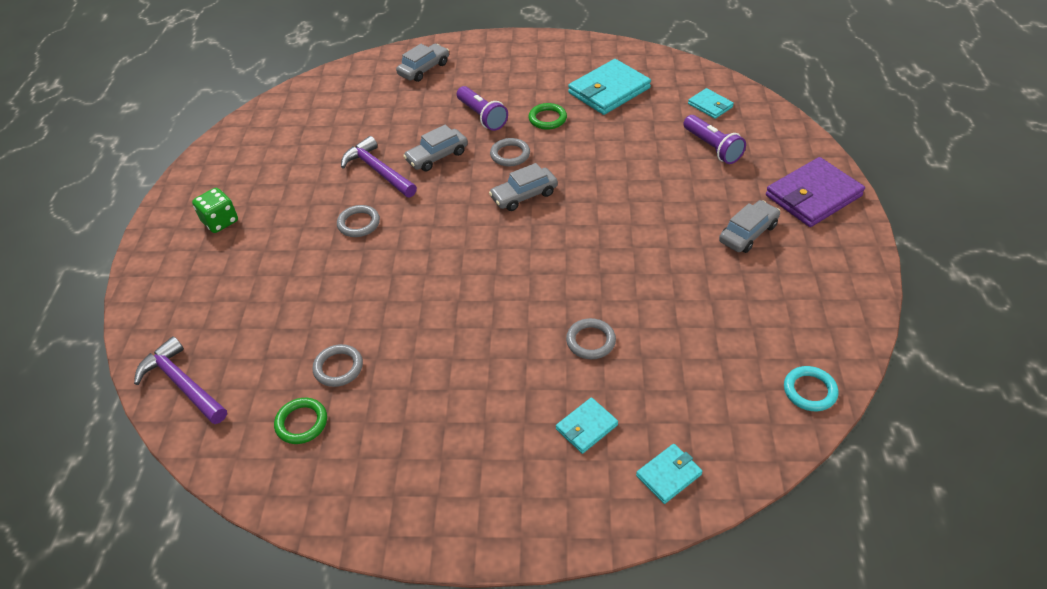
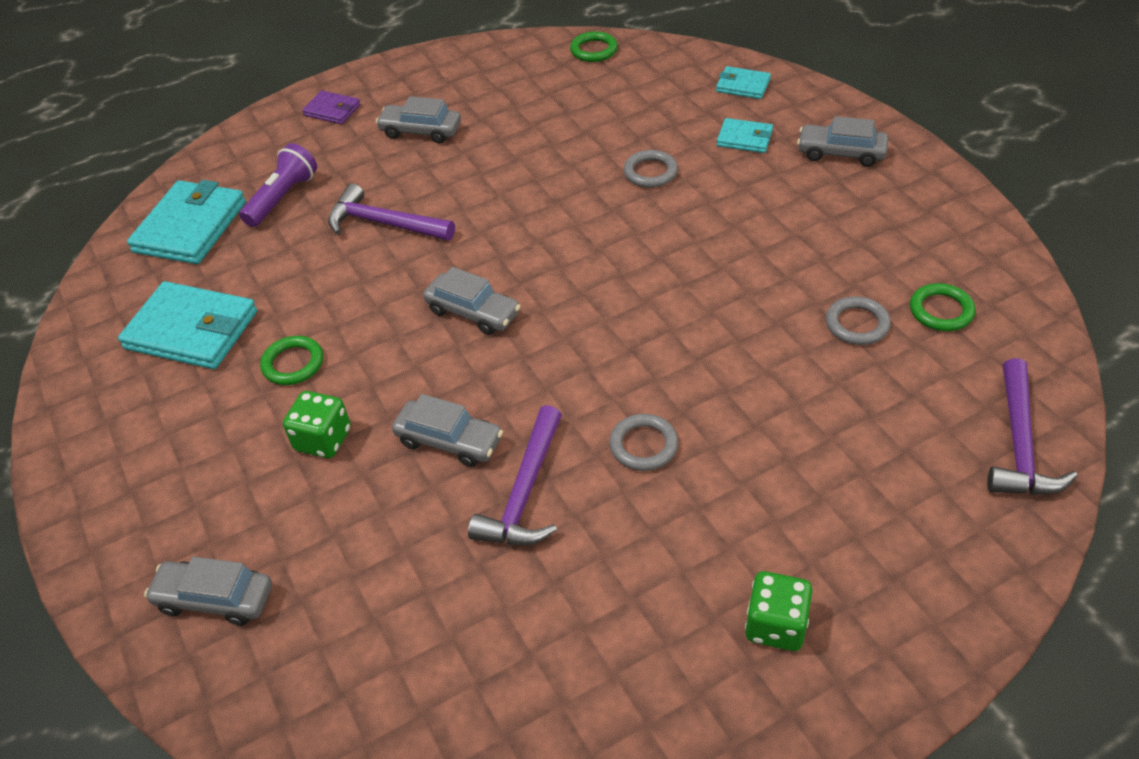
camera: 120 degrees left, 0 degrees up
(482, 116) = (323, 439): purple flashlight -> green dice
(510, 155) = (398, 364): grey ring -> none
(512, 485) = (841, 153): none -> grey car
(645, 184) = (384, 223): none -> purple hammer
(710, 105) = (190, 227): turquoise wallet -> turquoise wallet, size x1.91
(809, 391) = (594, 50): turquoise ring -> green ring
(813, 196) = (332, 110): purple wallet -> purple wallet, size x0.52

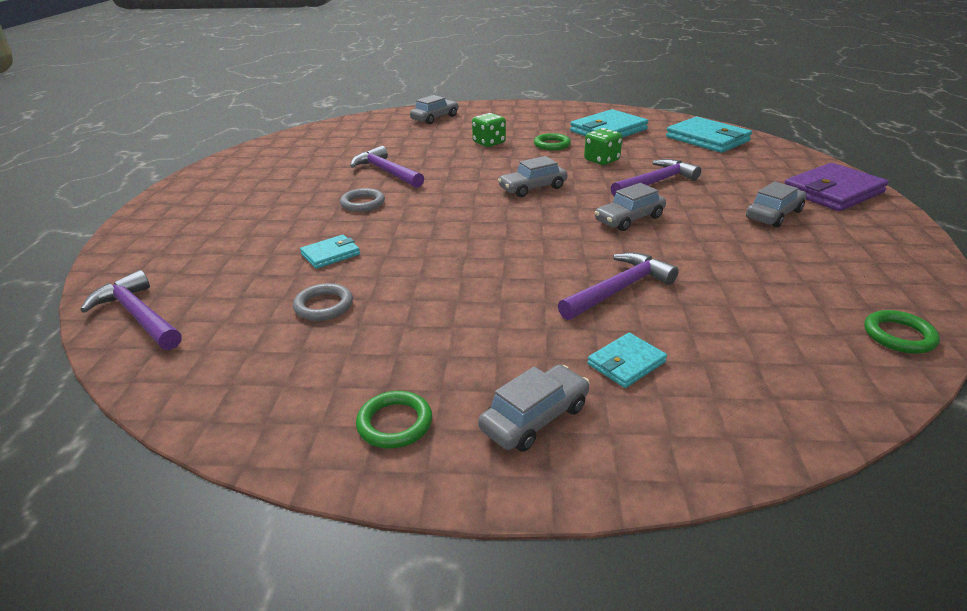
camera: 120 degrees right, 15 degrees down
(283, 197) = (717, 162): purple flashlight -> none
(332, 110) = (833, 192): purple wallet -> purple wallet, size x1.91
(449, 441) = (445, 164): grey car -> grey car (629, 219)
(650, 172) = (618, 289): grey ring -> purple hammer
(743, 85) = (745, 412): turquoise wallet -> turquoise wallet (330, 254)
(775, 625) = (221, 200): green dice -> green dice (601, 160)
(941, 311) = (270, 352): green ring -> green ring (395, 423)

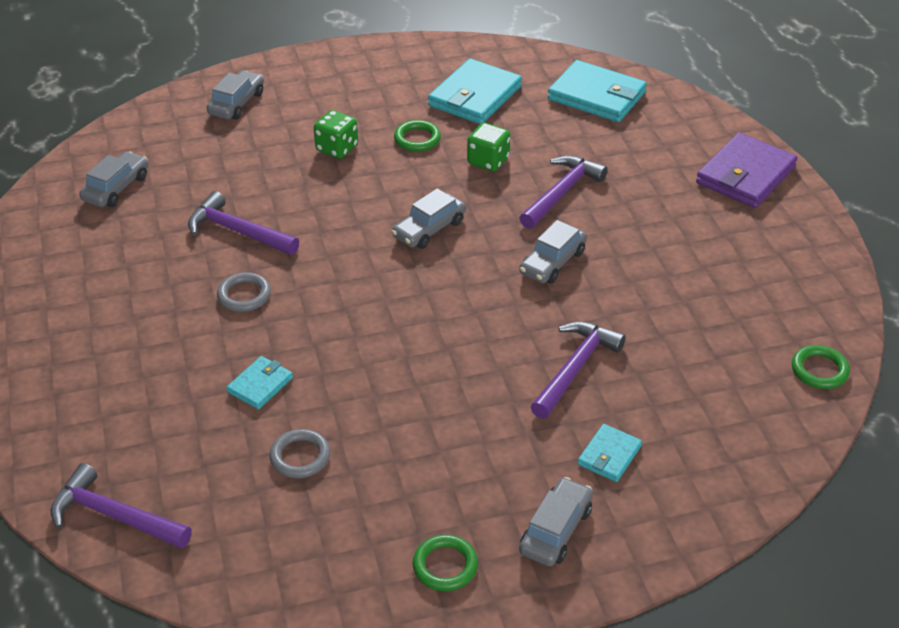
camera: 20 degrees left, 10 degrees up
(774, 215) = (694, 226): grey car -> grey car (116, 188)

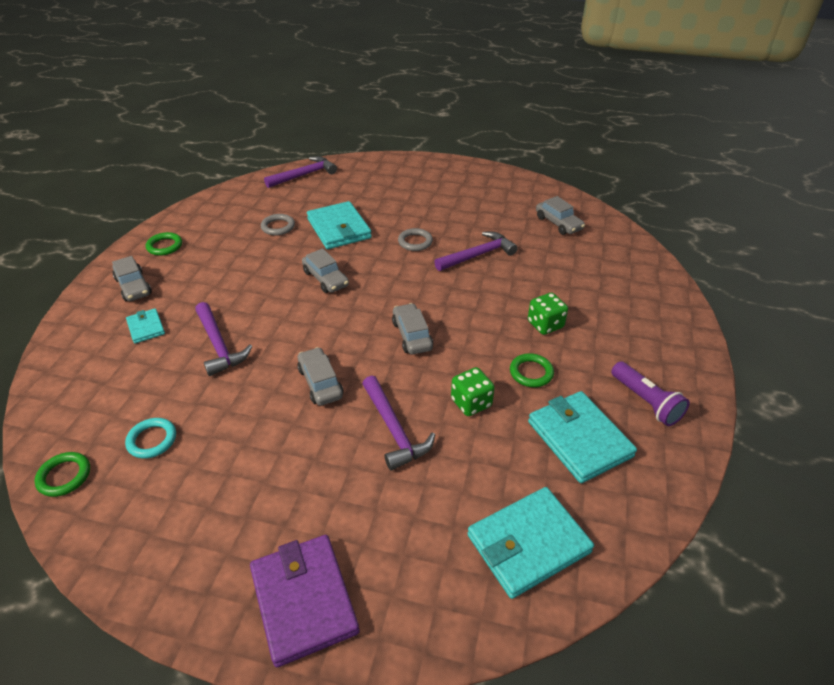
camera: 120 degrees right, 0 degrees up
(237, 103) = (638, 294): grey car -> grey car (325, 279)
(260, 385) = (339, 228): turquoise wallet -> turquoise wallet, size x1.91
(400, 73) = (646, 402): none -> purple flashlight
(727, 337) = (152, 440): none -> turquoise ring

